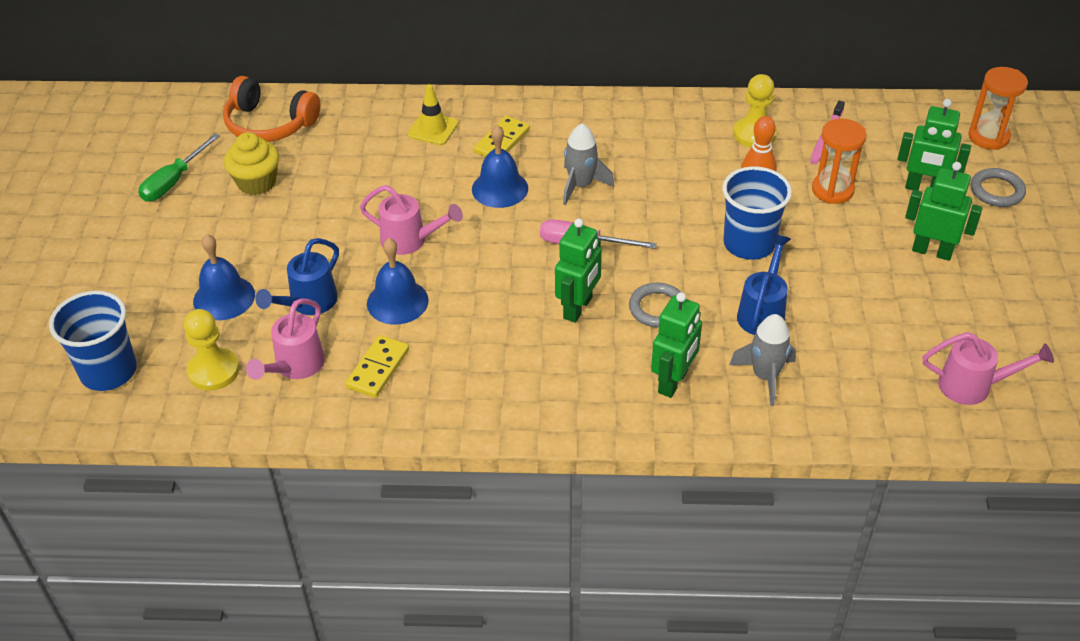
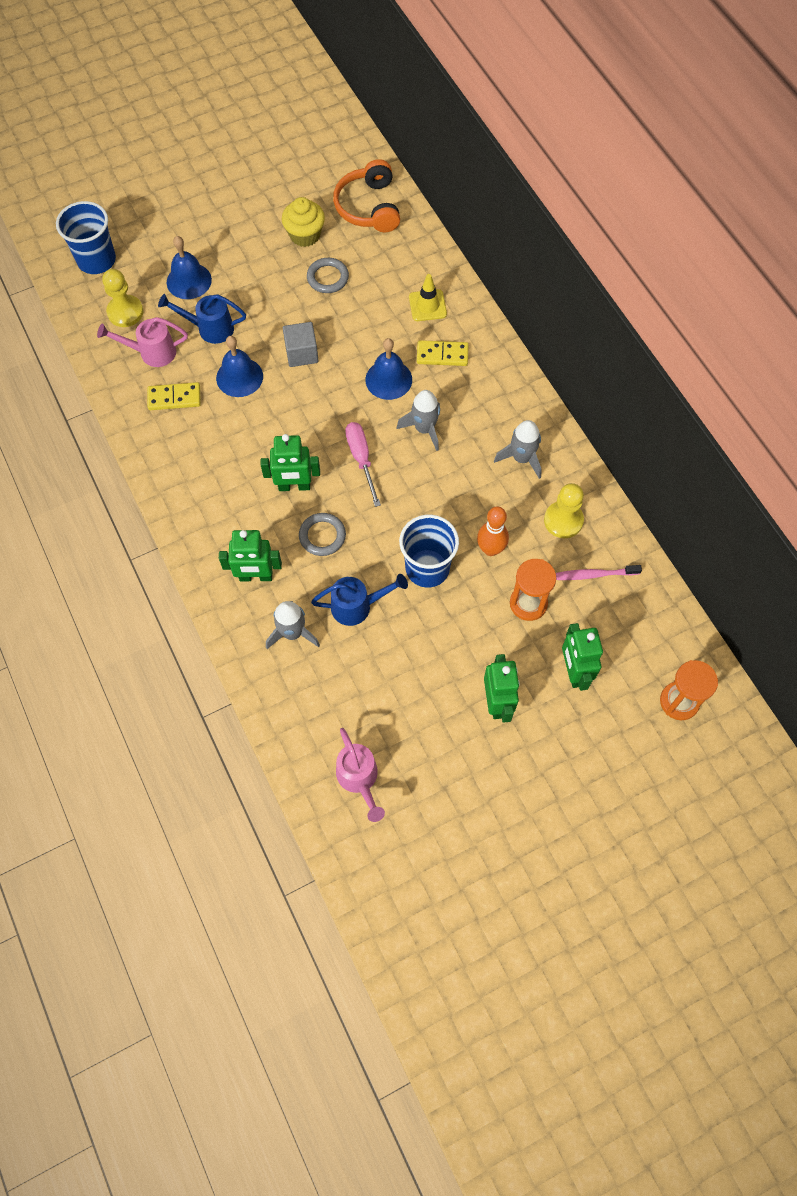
camera: 60 degrees right, 20 degrees up
(174, 181) = (277, 190): green screwdriver -> none
(410, 240) = (301, 353): pink watering can -> grey cube
(665, 134) = (521, 458): none -> grey rocket
(996, 191) = (607, 729): grey ring -> grey ring (327, 278)

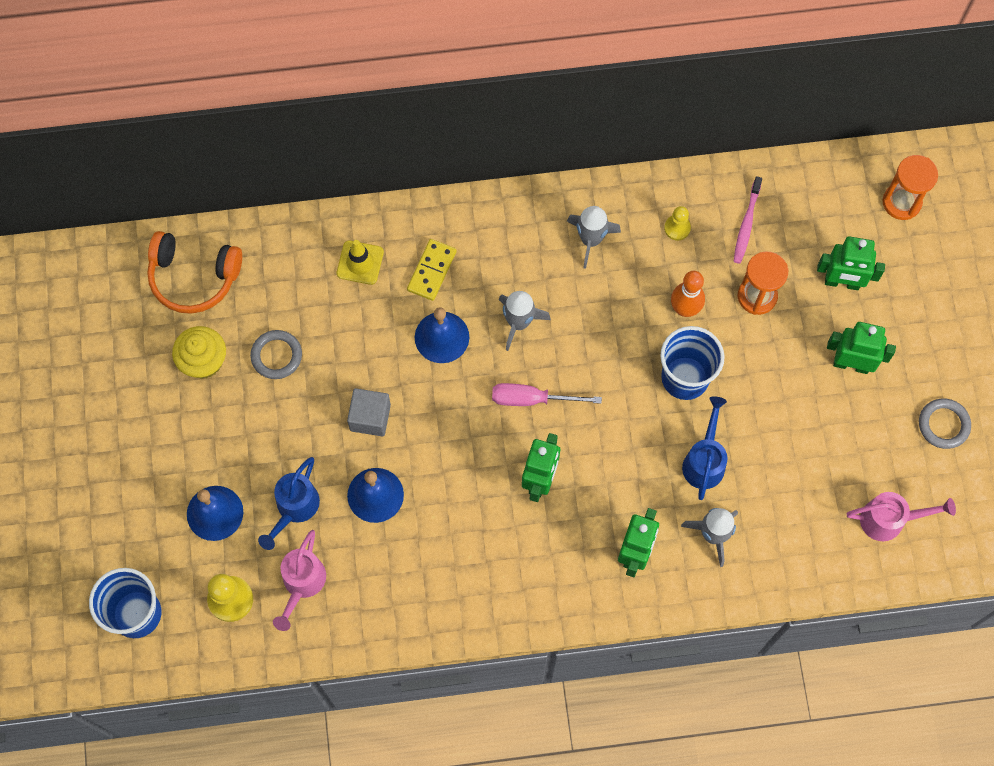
camera: 70 degrees left, 5 degrees up
(174, 398) = (376, 575): yellow domino -> none
(322, 536) = (611, 469): grey ring -> grey ring (943, 425)
(563, 520) = (677, 228): yellow pawn -> yellow pawn, size x0.62

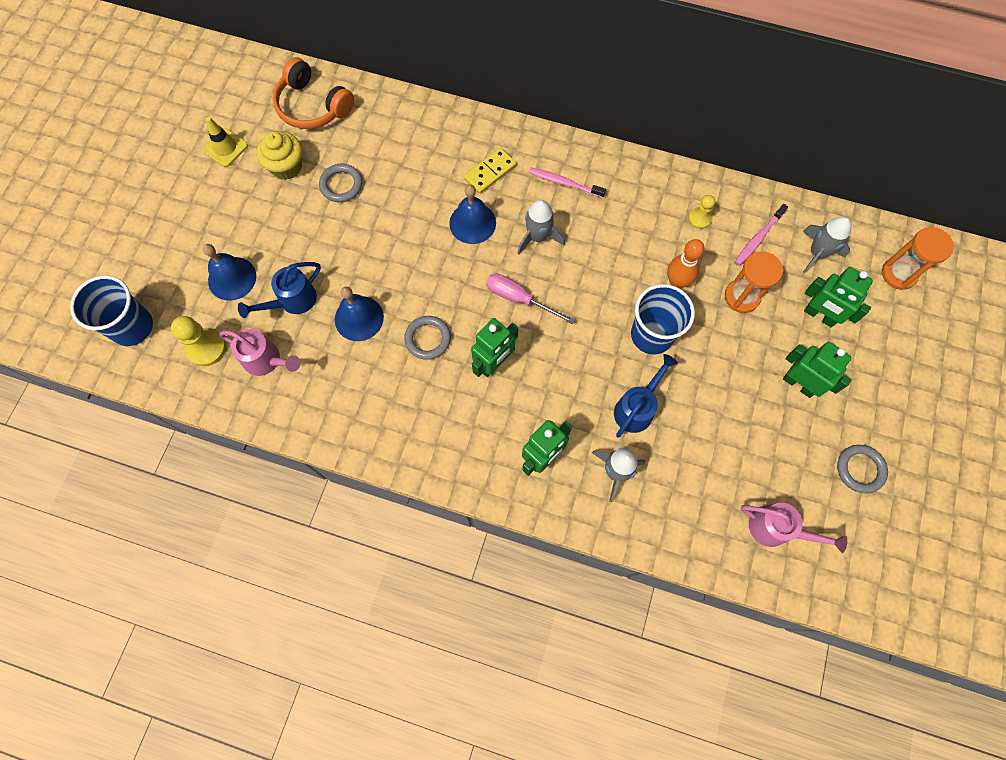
camera: 25 degrees right, 0 degrees up
(302, 583) = (266, 360): pink watering can -> pink watering can turned 105 degrees counterclockwise
(360, 262) = (439, 145): yellow traffic cone -> yellow traffic cone (225, 148)
(370, 417) = (386, 259): grey cube -> none
(459, 484) = (428, 339): none -> grey ring
(518, 249) = (565, 183): none -> pink toothbrush
(590, 240) = (625, 199): grey rocket -> grey rocket (817, 253)

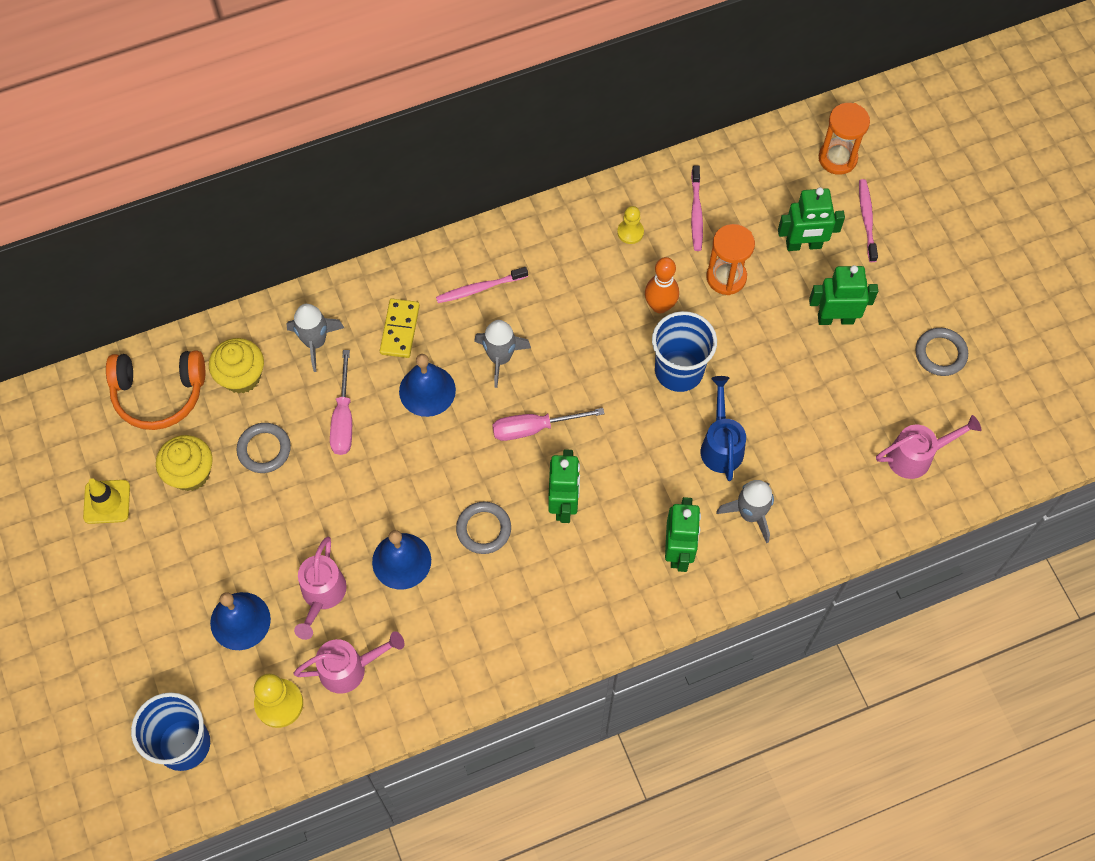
camera: 40 degrees left, 5 degrees down
(292, 301) = (322, 595): blue watering can -> pink watering can
(369, 131) = (241, 376): none -> yellow cupcake
(405, 201) = (343, 418): none -> pink screwdriver
(817, 253) = (756, 189): grey rocket -> grey rocket (315, 342)
(884, 332) = (867, 220): none -> pink toothbrush

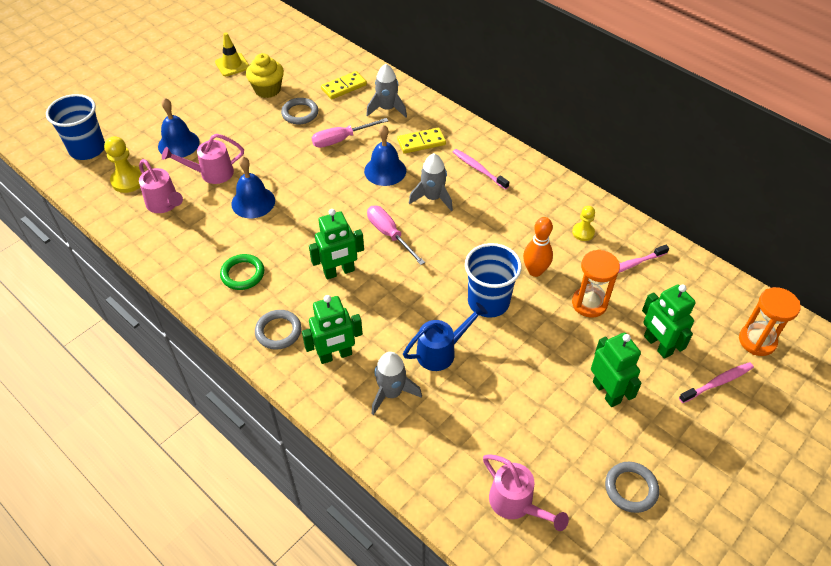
camera: 65 degrees right, 15 degrees down
(159, 394) = (312, 60): orange headphones -> none
(241, 376) = (344, 87): yellow cupcake -> yellow domino
(483, 529) = (297, 235): grey ring -> grey ring (278, 331)
(515, 610) = (242, 274): none -> green ring

